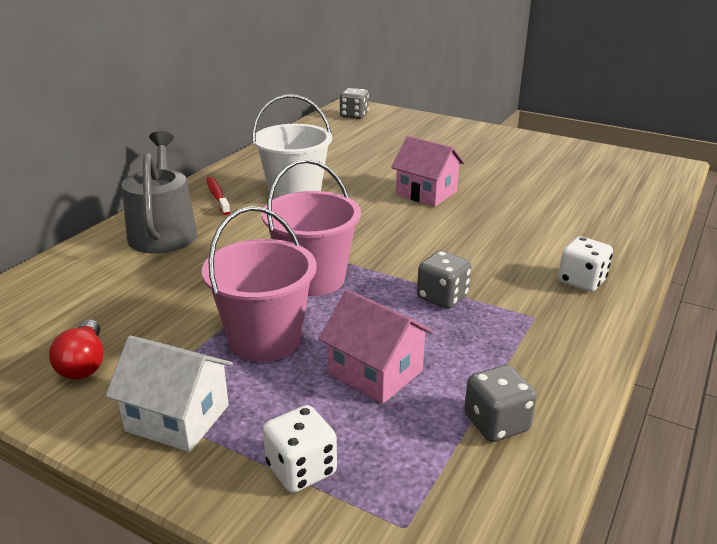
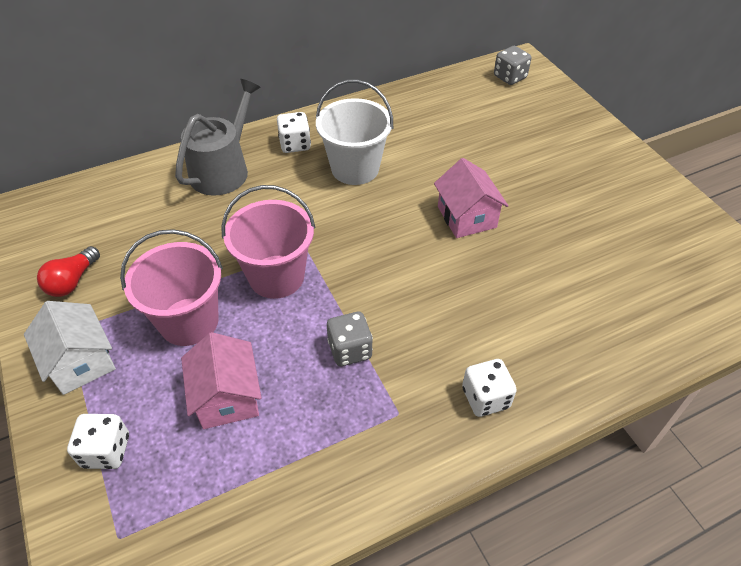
camera: 35 degrees right, 20 degrees up
(217, 196) = (295, 144): red toothbrush -> white dice
(496, 423) = (257, 497): grey dice -> none

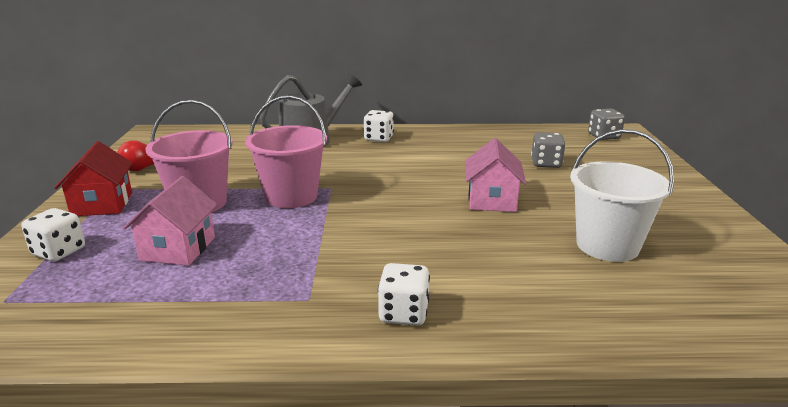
camera: 25 degrees right, 25 degrees down
(81, 362) = (102, 204): white house -> red house
(350, 350) = (306, 249): grey dice -> grey dice (546, 163)
(355, 168) = (415, 157): white bucket -> white bucket (607, 245)

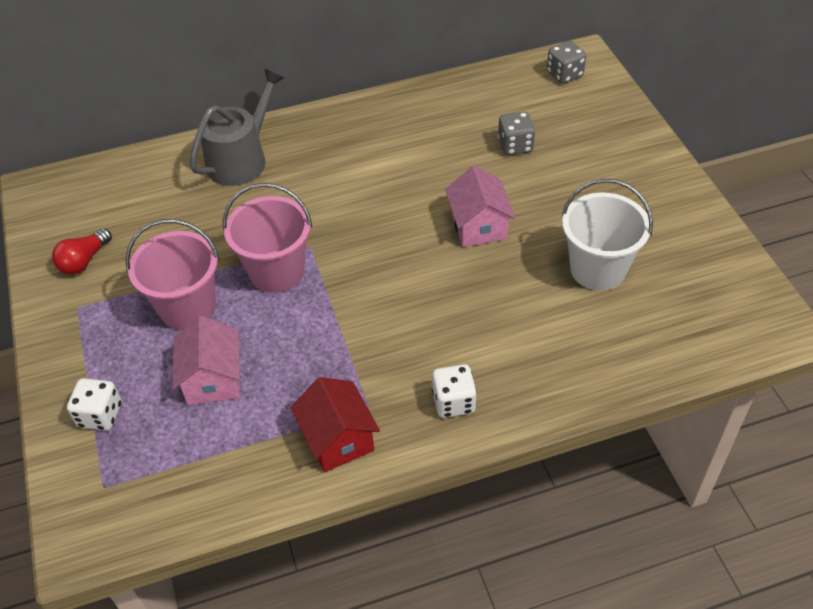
camera: 15 degrees left, 25 degrees up
(102, 204) = (85, 336): red house -> red house (338, 439)
(379, 138) = (318, 137): white dice -> none

